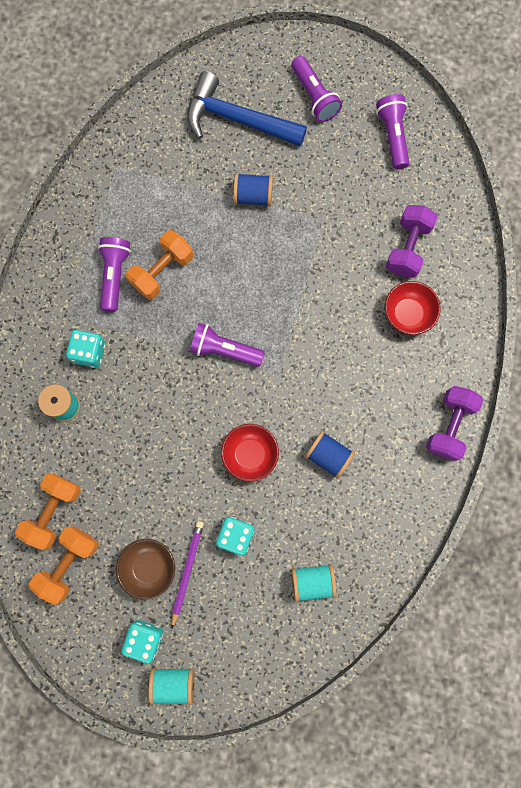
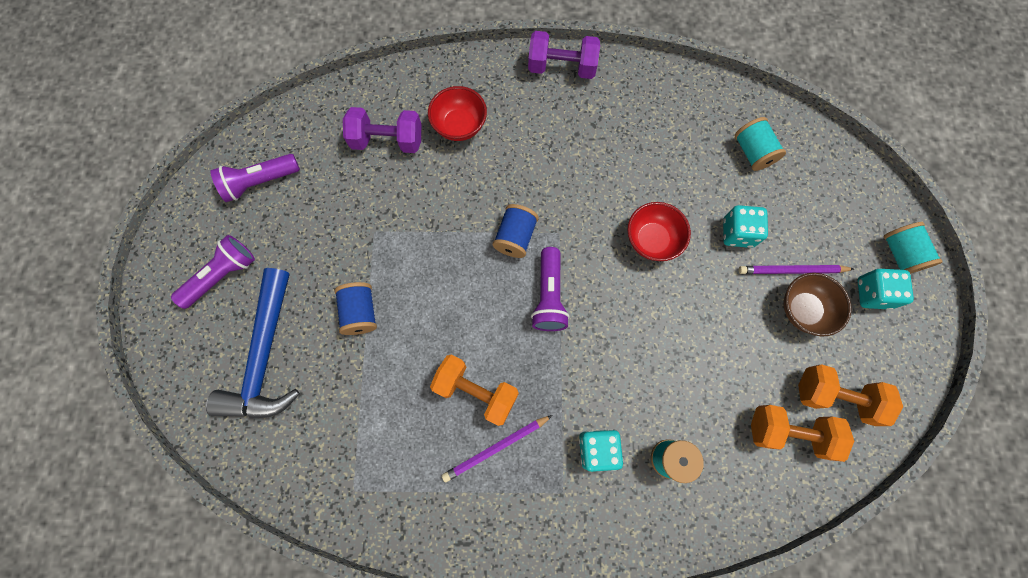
camera: 105 degrees left, 5 degrees down
(115, 275) = (496, 448): purple flashlight -> purple pencil
(328, 455) = (627, 166): blue spool -> blue spool (515, 237)

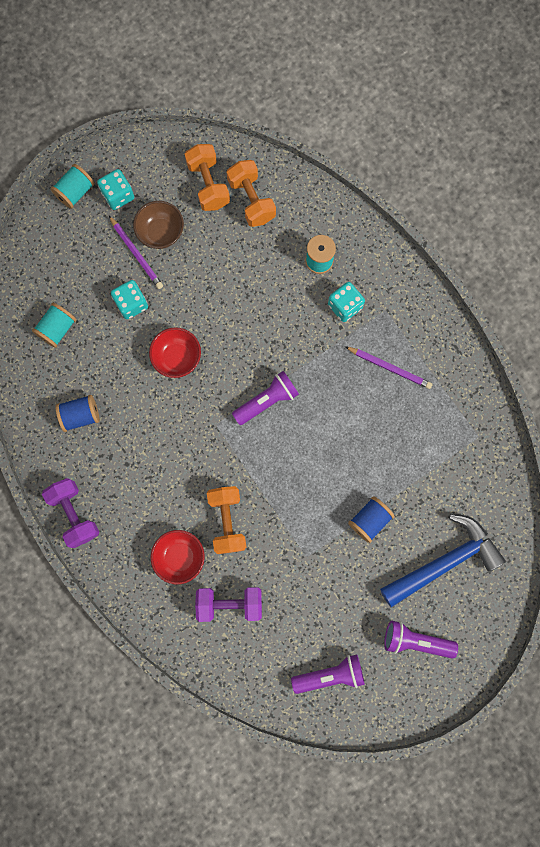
camera: 125 degrees left, 5 degrees up
(260, 182) = (330, 674): purple flashlight -> purple flashlight turned 45 degrees counterclockwise
(387, 140) = (229, 603): purple dumbbell -> purple dumbbell turned 60 degrees counterclockwise
(476, 391) = (364, 404): orange dumbbell -> orange dumbbell (227, 521)
(515, 237) = (240, 453): blue spool -> blue spool (81, 415)

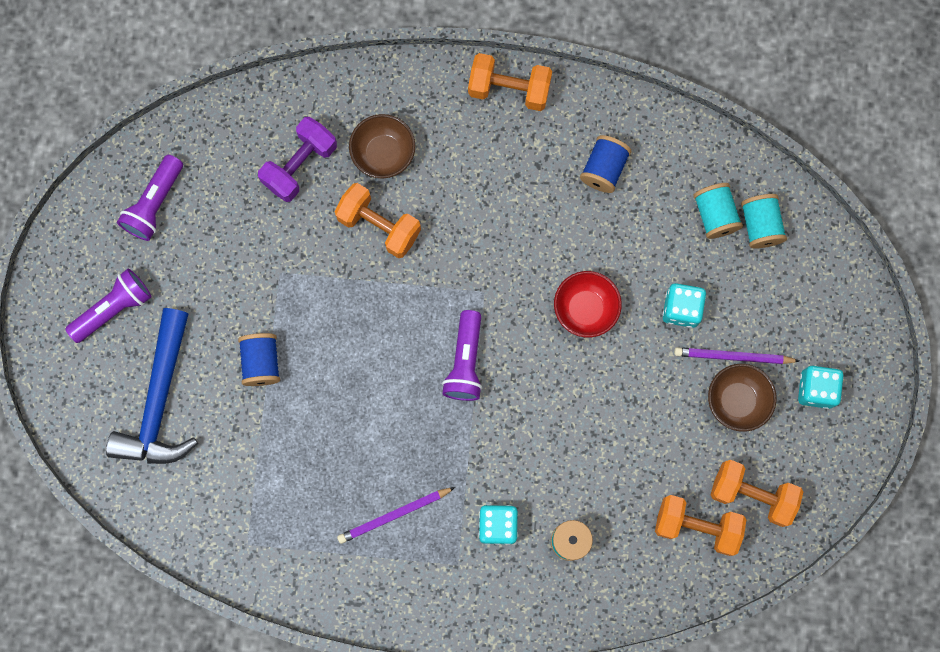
camera: 130 degrees right, 0 degrees up
(74, 514) = (509, 89): purple dumbbell -> orange dumbbell
(75, 192) = (856, 348): turquoise spool -> turquoise spool (760, 225)
(179, 557) = (383, 154): red bowl -> brown bowl

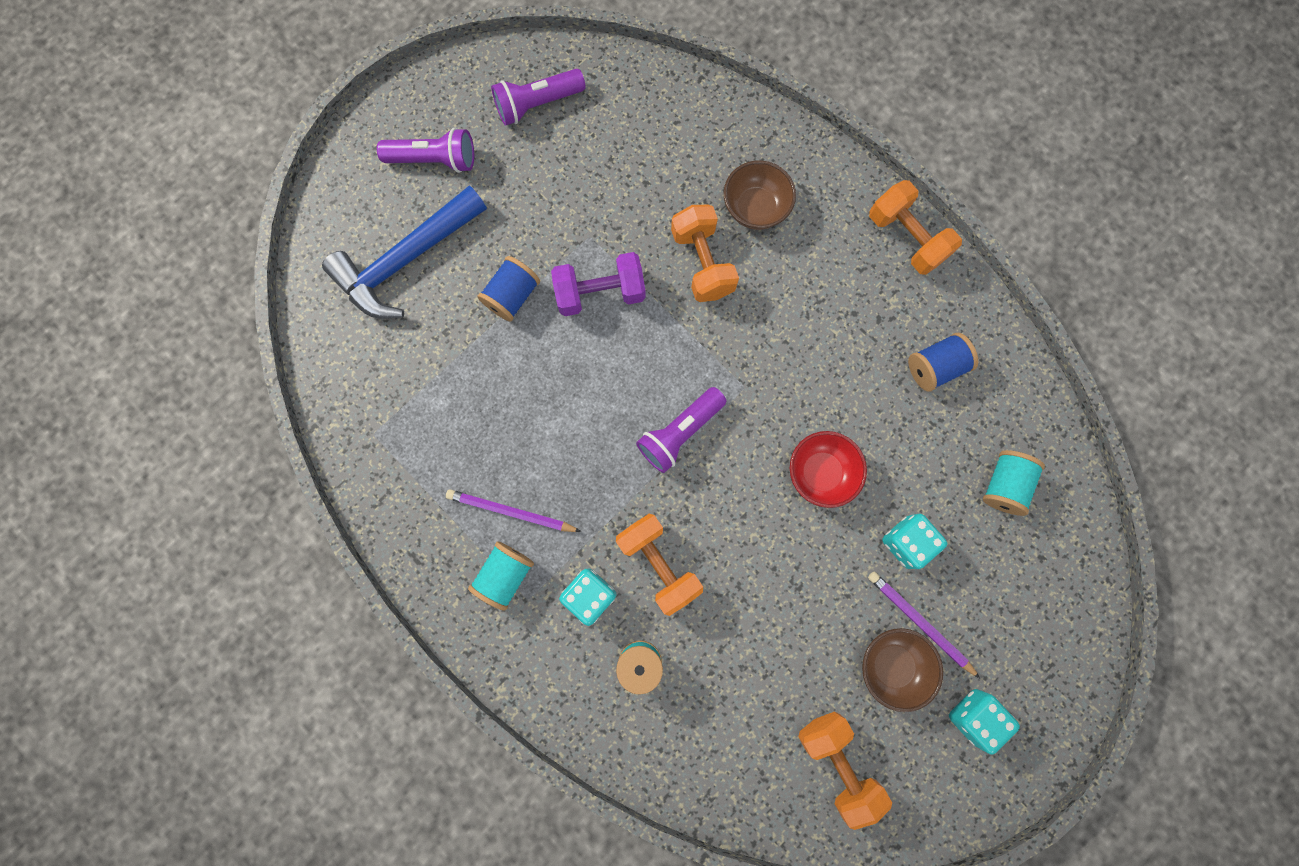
camera: 40 degrees right, 0 degrees up
(300, 165) = (679, 164): purple dumbbell -> purple dumbbell (600, 293)
(696, 526) = (763, 746): orange dumbbell -> orange dumbbell (658, 564)
(760, 225) = (1038, 527): turquoise spool -> turquoise spool (505, 575)

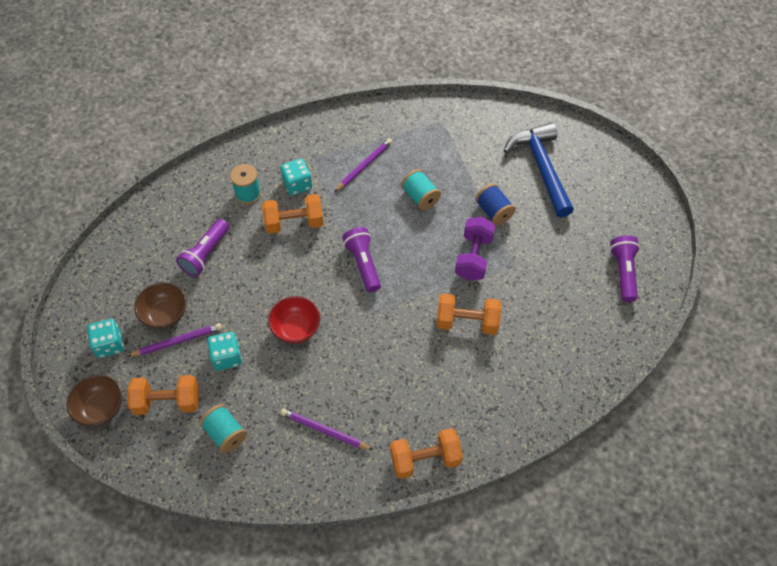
camera: 115 degrees right, 20 degrees down
(434, 160) = (604, 203): purple flashlight -> purple flashlight (205, 254)
(505, 575) = (331, 151): turquoise spool -> turquoise spool (420, 197)
(755, 208) = (491, 370): brown bowl -> brown bowl (101, 408)
(837, 761) = (136, 263): orange dumbbell -> orange dumbbell (167, 401)
(934, 367) = (325, 430): blue spool -> purple pencil

